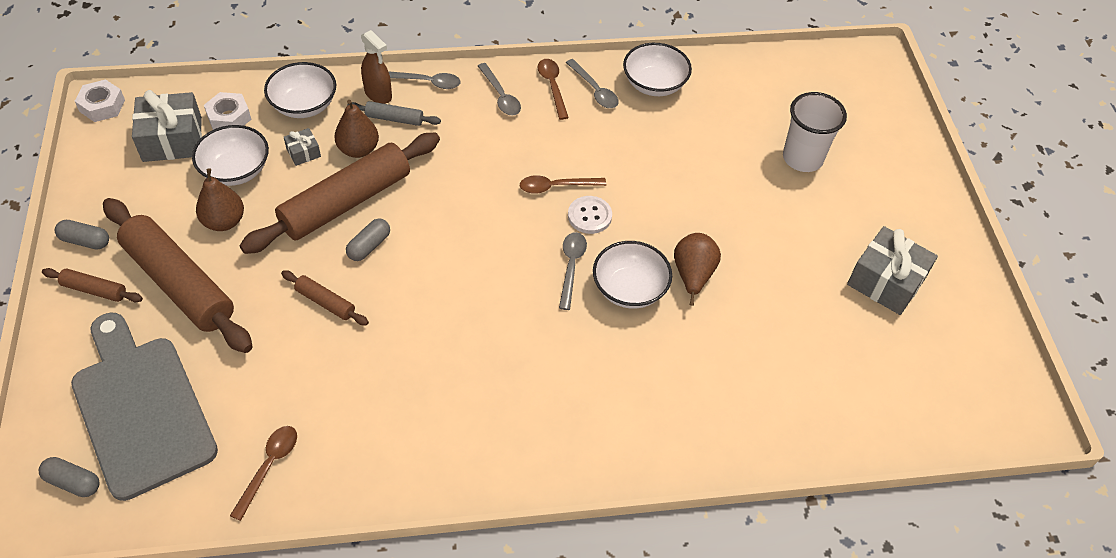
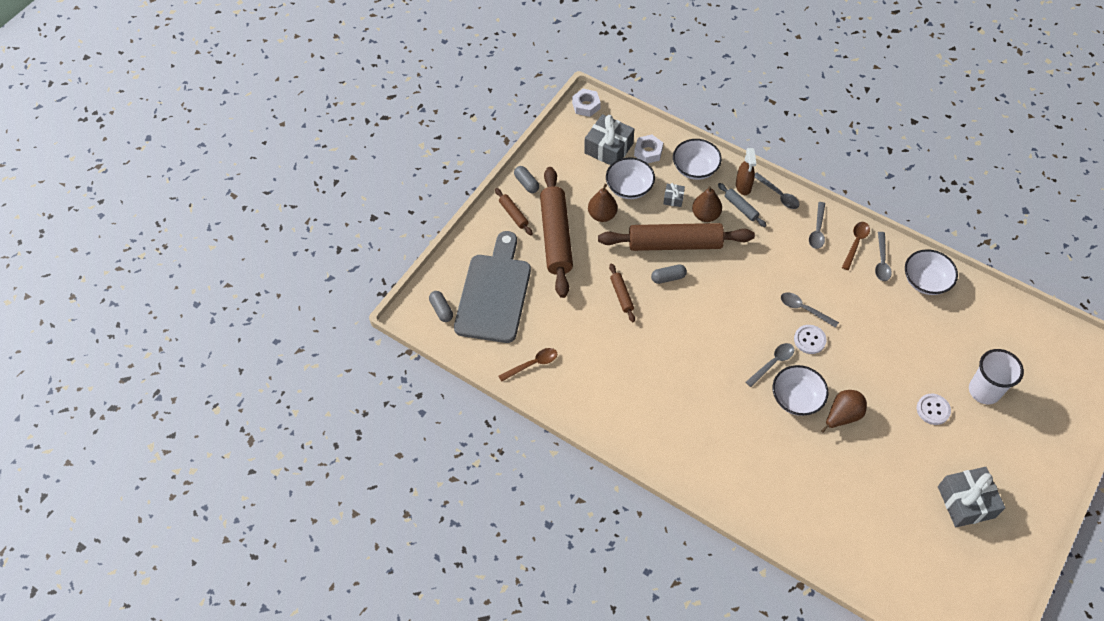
camera: 45 degrees right, 5 degrees up
(556, 187) = (804, 309): brown spoon -> grey spoon
(773, 208) = (933, 410): none -> white button

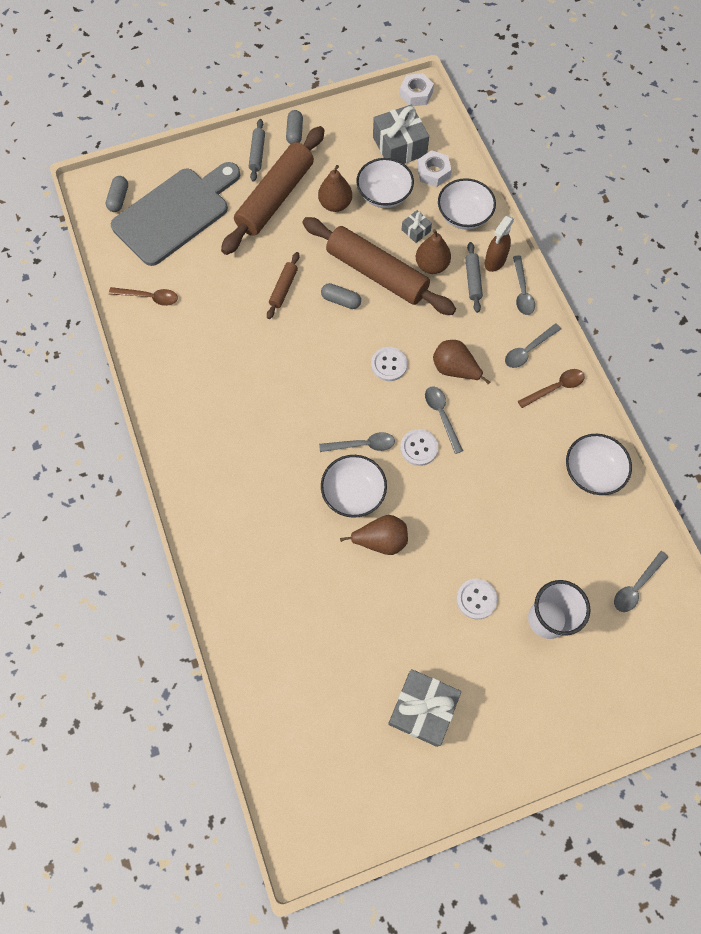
camera: 35 degrees right, 10 degrees up
(513, 214) = (257, 154): brown rolling pin -> grey rolling pin
(740, 299) = (389, 364): none -> white button
(784, 273) = (455, 369): none -> brown pear
(881, 261) = (564, 422): grey spoon -> grey spoon (636, 586)

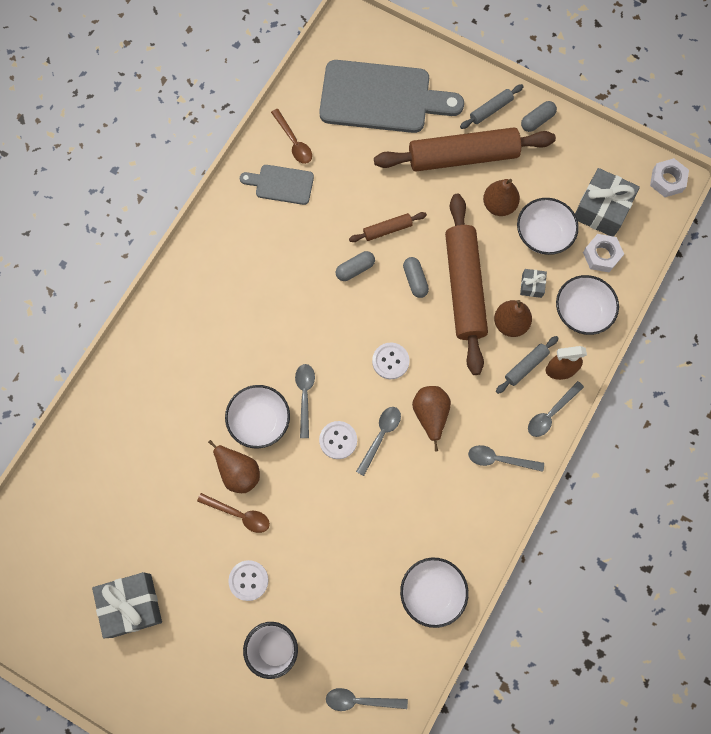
camera: 50 degrees right, 5 degrees up
(119, 199) = (357, 48): grey capsule -> grey capsule (355, 269)
(175, 332) = (281, 184): none -> grey cutting board
(362, 445) = (305, 396): grey spoon -> grey spoon turned 135 degrees counterclockwise
(555, 388) = (483, 507): brown spoon -> brown spoon (239, 514)

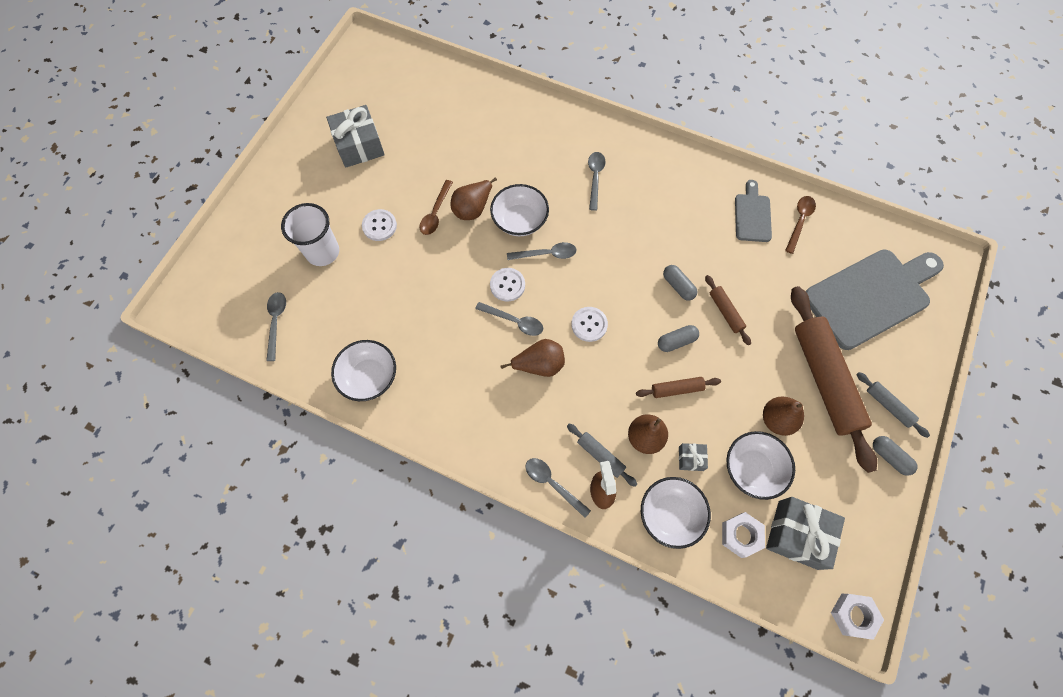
camera: 85 degrees right, 5 degrees down
(294, 142) = (799, 221): brown spoon -> brown spoon turned 150 degrees clockwise
(381, 97) = (870, 296): grey cutting board -> grey cutting board turned 120 degrees counterclockwise
(464, 287) = (676, 389): brown rolling pin -> brown rolling pin, size x0.44
(499, 459) = (500, 433): grey spoon -> grey spoon (595, 178)

